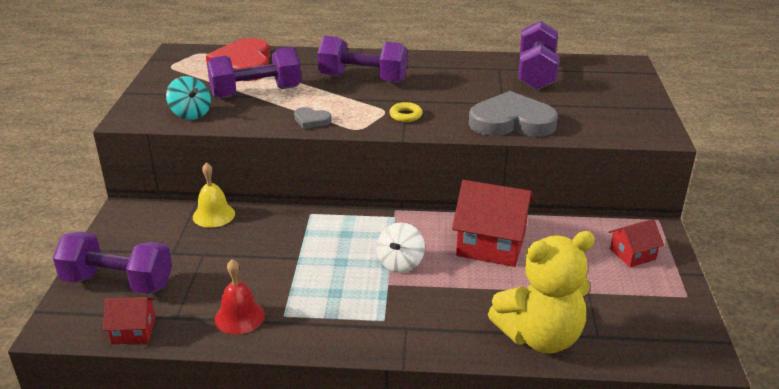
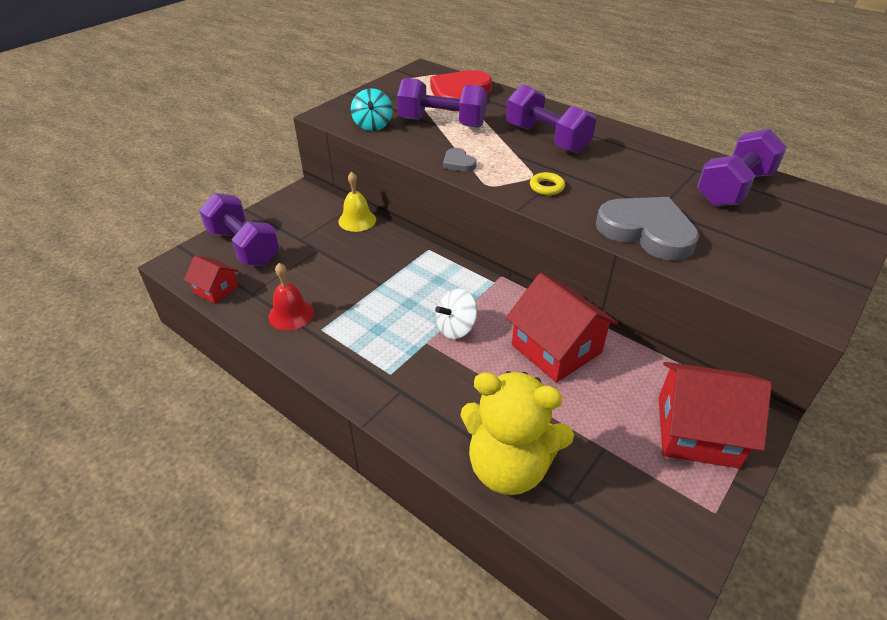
camera: 35 degrees right, 10 degrees up
(632, 254) = (697, 431): red house -> red house, size x1.87

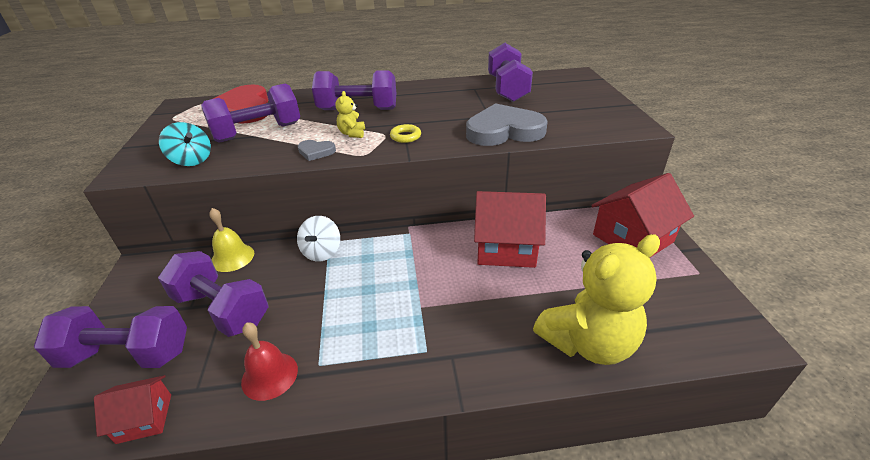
camera: 45 degrees left, 5 degrees down
(313, 253) = (222, 309): none -> purple dumbbell
(456, 328) = (427, 281): white spinning top -> white spinning top (322, 252)
(508, 161) = (352, 133): none -> yellow teddy bear

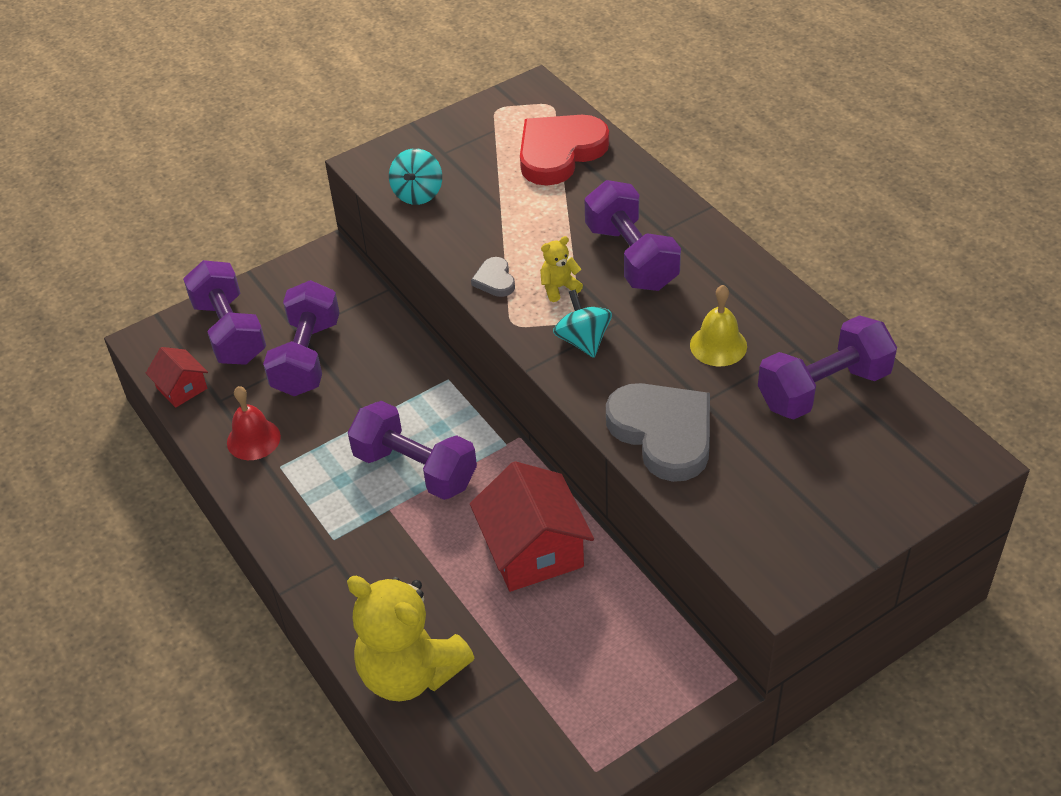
camera: 65 degrees right, 10 degrees up
(232, 257) = (378, 316): yellow bell -> yellow bell (718, 345)
(258, 132) = (509, 204): purple dumbbell -> purple dumbbell (415, 469)
(322, 252) = (427, 383): white spinning top -> none
(405, 136) = (583, 340): yellow ring -> turquoise spinning top
(633, 238) = (634, 684): red house -> none

